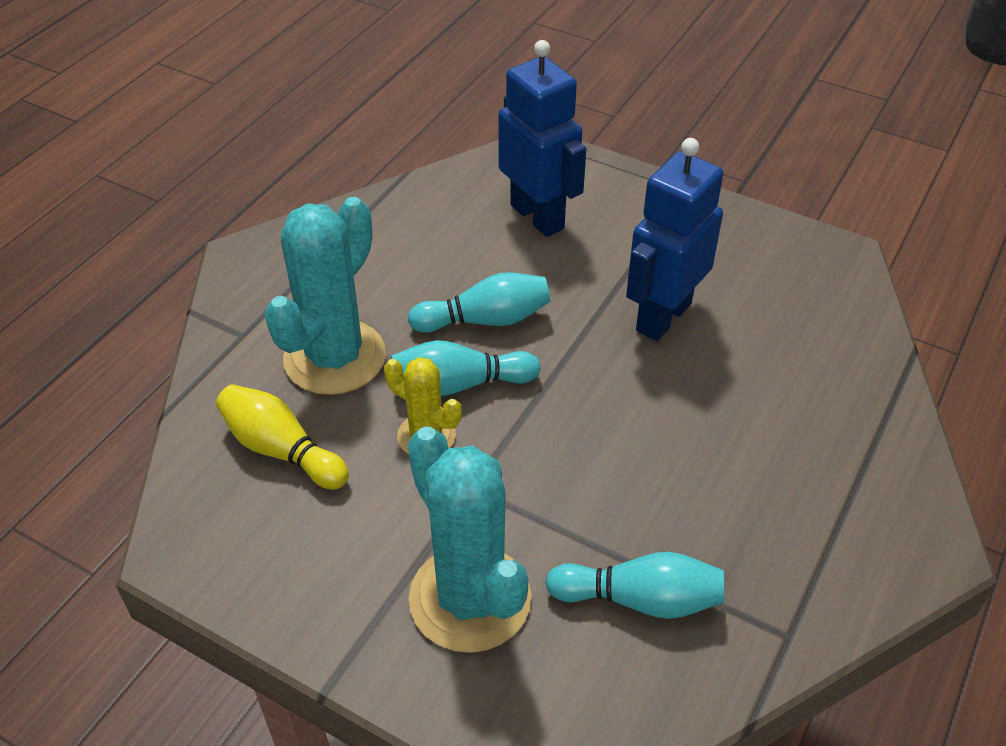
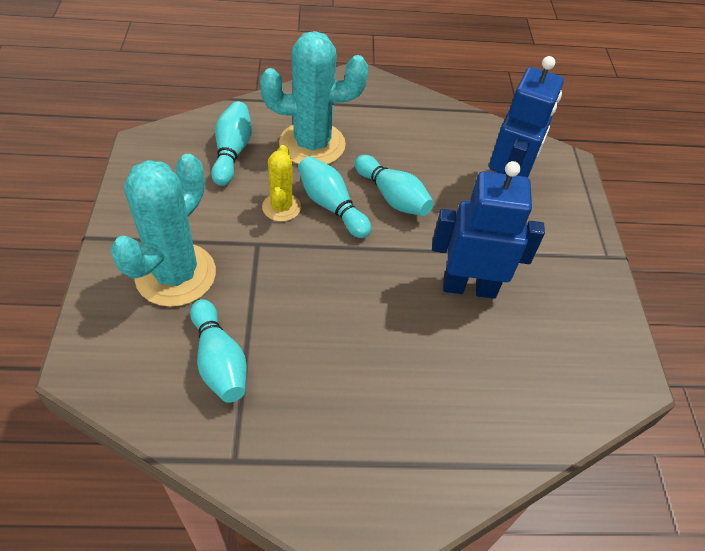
camera: 55 degrees right, 5 degrees up
(281, 450) = (232, 152): yellow bowling pin -> turquoise bowling pin

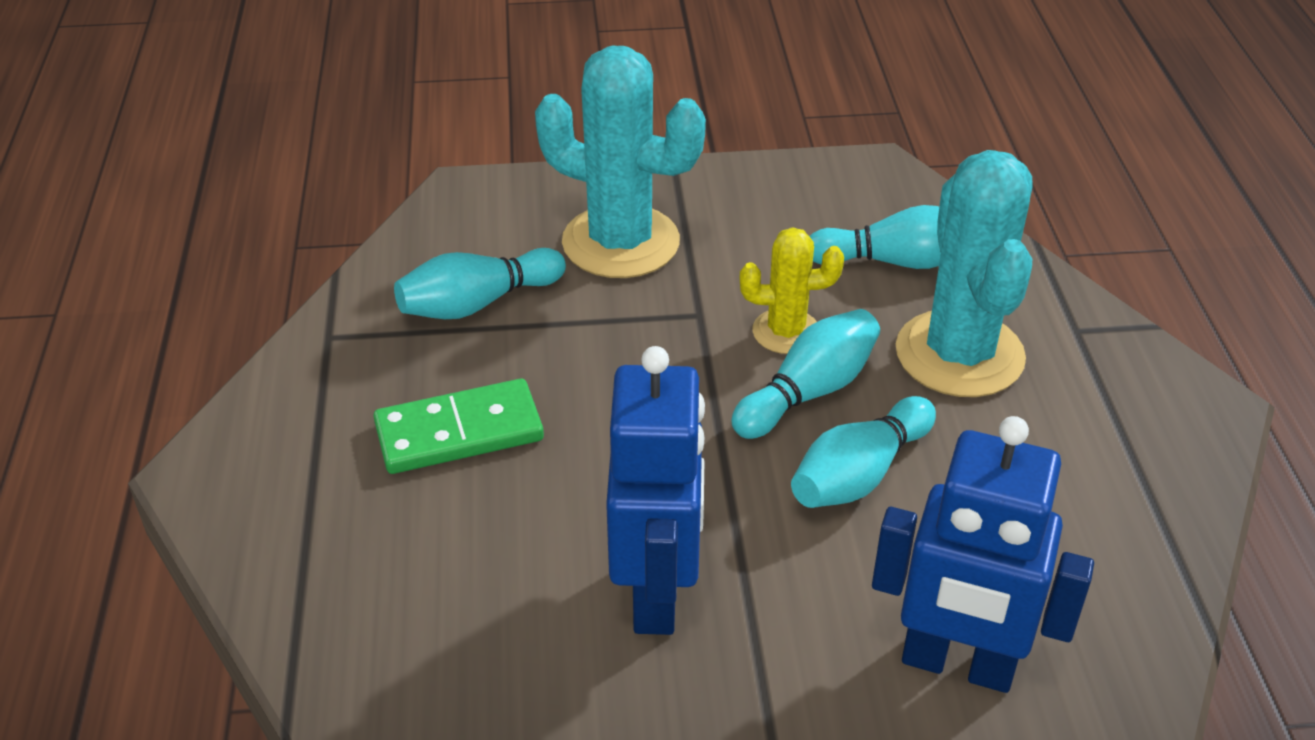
camera: 90 degrees right, 10 degrees down
(344, 375) = (459, 432): none -> green domino

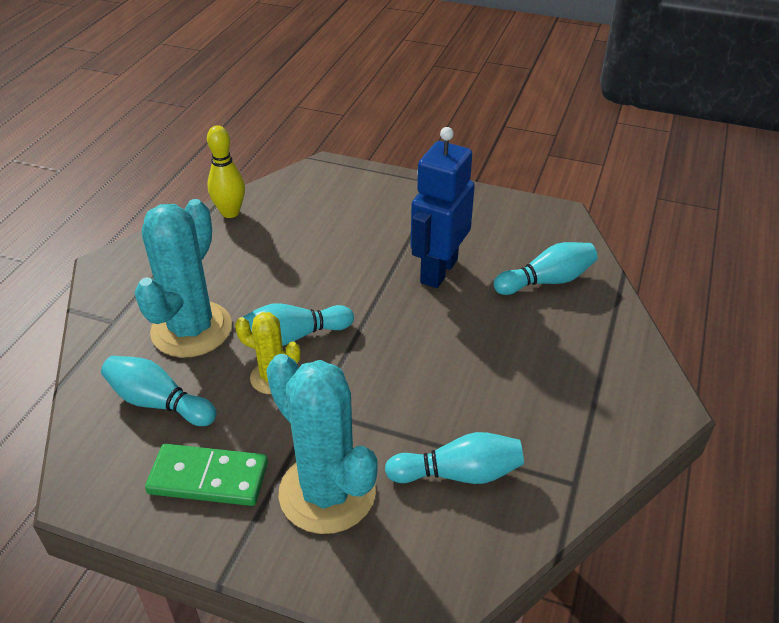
camera: 155 degrees left, 0 degrees up
(459, 432) = (505, 380): green domino -> green domino (208, 478)
(859, 474) = (305, 288): turquoise bowling pin -> turquoise bowling pin (546, 281)
(957, 665) = (333, 212): blue robot -> none
(1147, 585) = (230, 212): none -> yellow bowling pin

